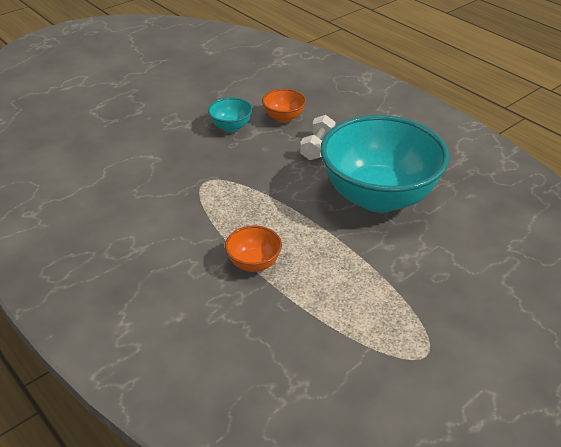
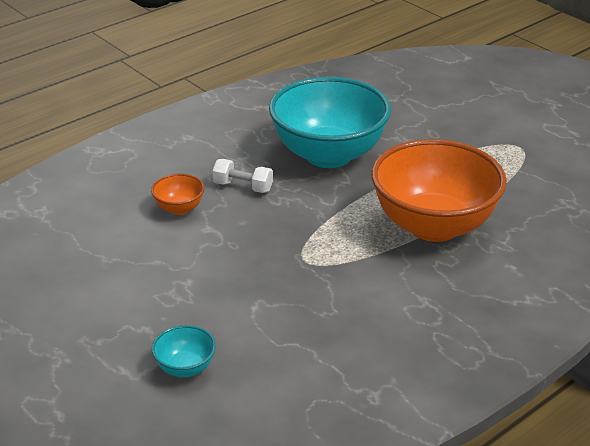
camera: 90 degrees left, 5 degrees down
(231, 127) = (194, 247): turquoise bowl -> turquoise bowl (185, 368)
(254, 263) = (433, 226): orange bowl -> orange bowl, size x2.42

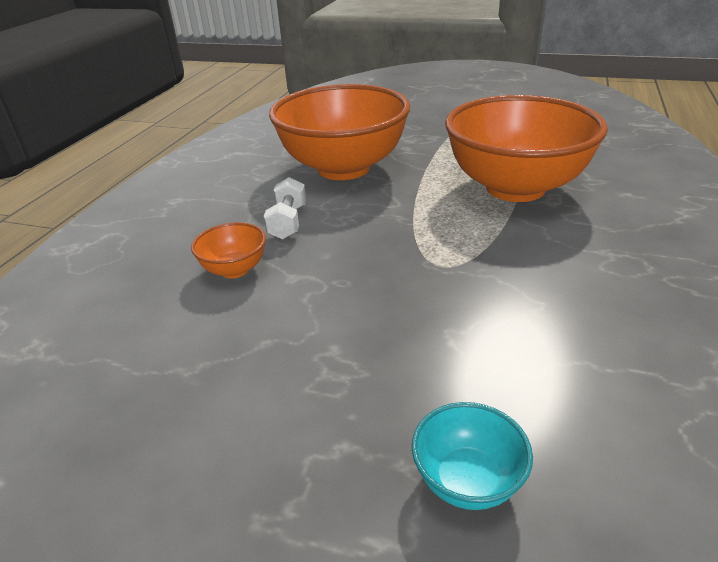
camera: 30 degrees left, 0 degrees up
(243, 187) = (288, 222): white dumbbell -> white dumbbell turned 75 degrees counterclockwise
(328, 155) = (343, 168): turquoise bowl -> orange bowl

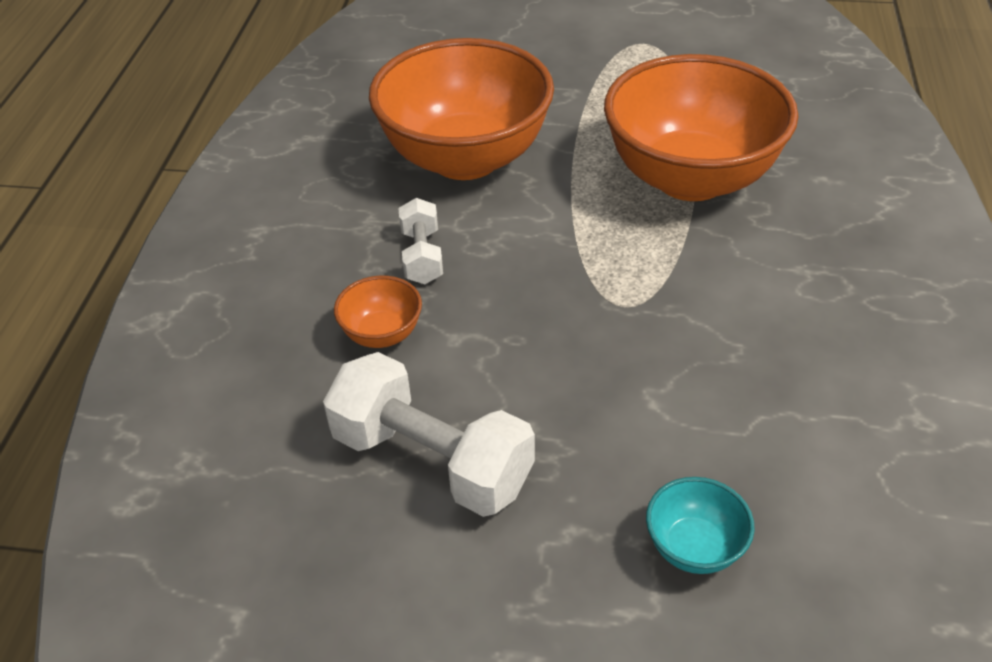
camera: 10 degrees left, 10 degrees up
(234, 368) = (432, 461): none -> white dumbbell

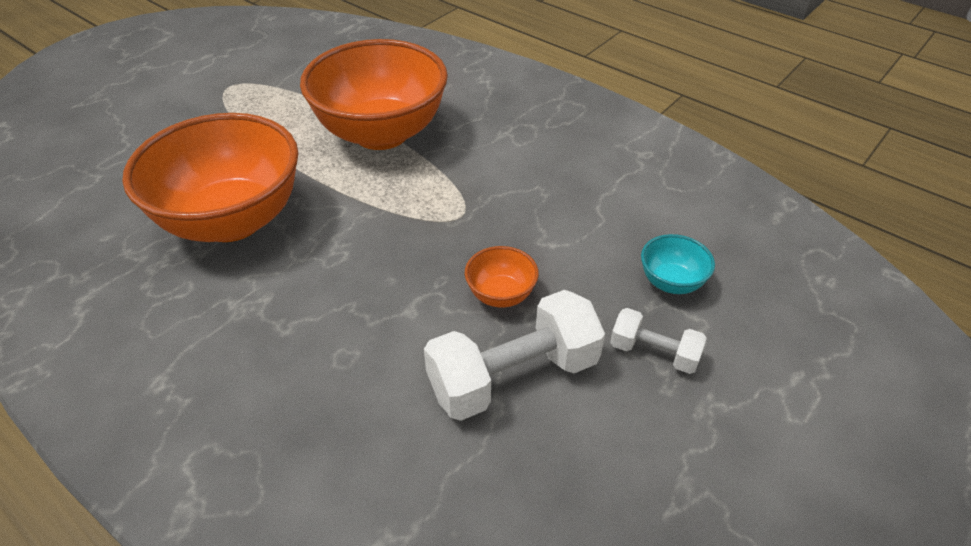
camera: 60 degrees left, 0 degrees up
(382, 334) = (365, 351): orange bowl -> orange bowl (501, 295)
(422, 256) = (308, 291): white dumbbell -> white dumbbell (654, 353)

